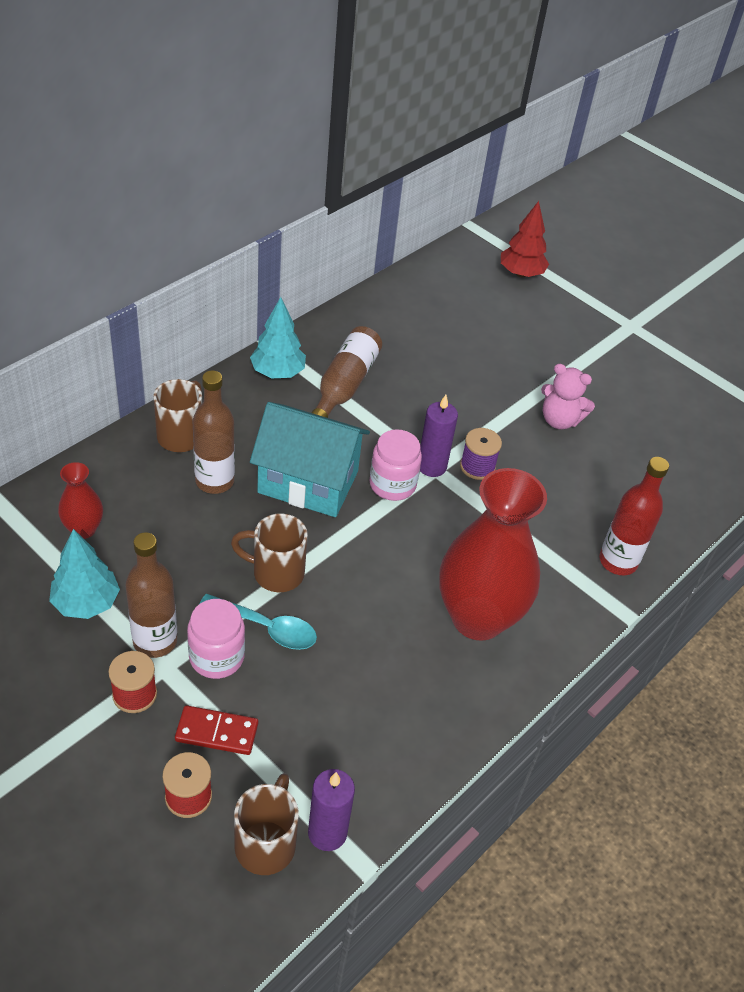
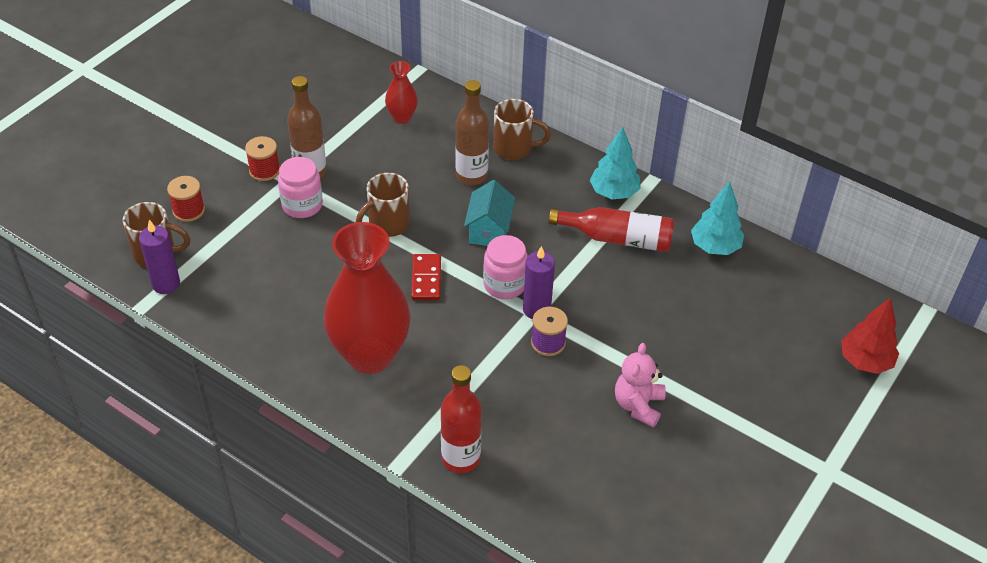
camera: 85 degrees right, 0 degrees up
(86, 603) = (336, 132): turquoise tree -> turquoise tree (715, 247)
(217, 732) = (239, 216): red domino -> red domino (426, 279)
(266, 628) = (333, 227): turquoise spoon -> none
(276, 573) = (387, 225): brown mug -> brown mug turned 135 degrees counterclockwise
(308, 482) = (489, 230): turquoise house -> turquoise house, size x0.60
(344, 385) = (617, 238): brown bottle -> red bottle

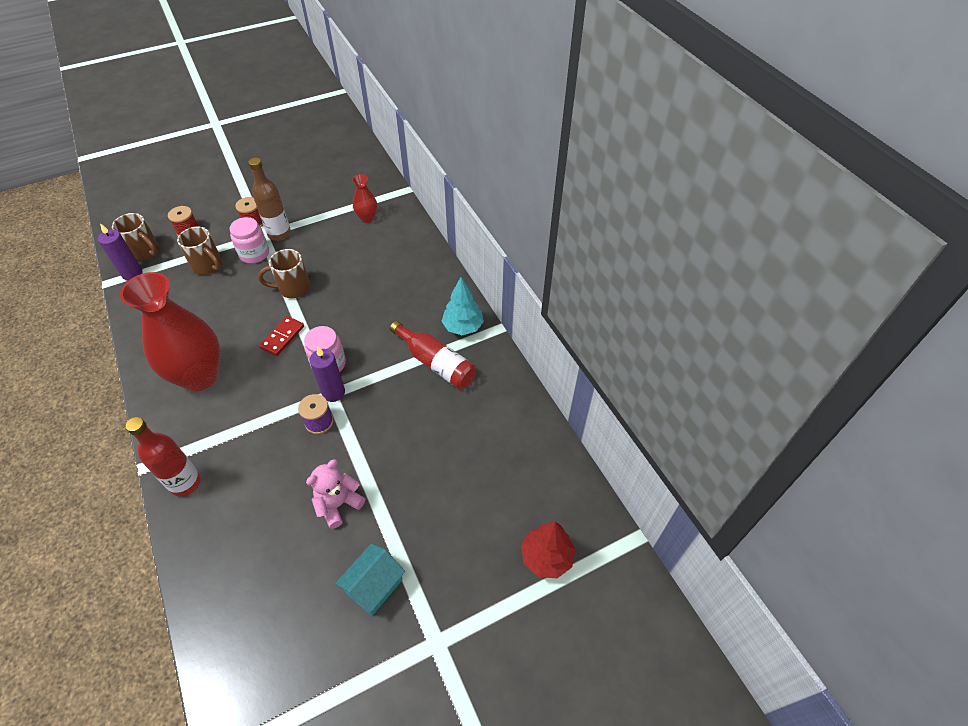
camera: 30 degrees right, 5 degrees up
(471, 175) = (376, 275): brown bottle -> none
(489, 230) = (353, 319): turquoise house -> turquoise house (374, 586)
(514, 148) = (421, 267): brown mug -> brown mug (208, 266)
(715, 247) = (503, 401): turquoise tree -> none

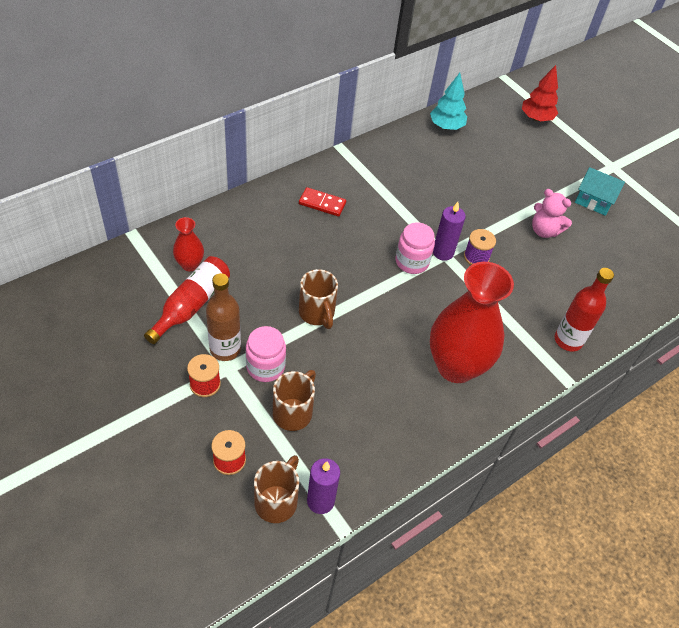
camera: 105 degrees left, 0 degrees up
(282, 337) = (388, 307): red domino -> red domino (322, 203)
(436, 363) = (390, 185): red bottle -> red bottle (191, 305)
(463, 327) = (344, 170): turquoise tree -> turquoise tree (446, 126)

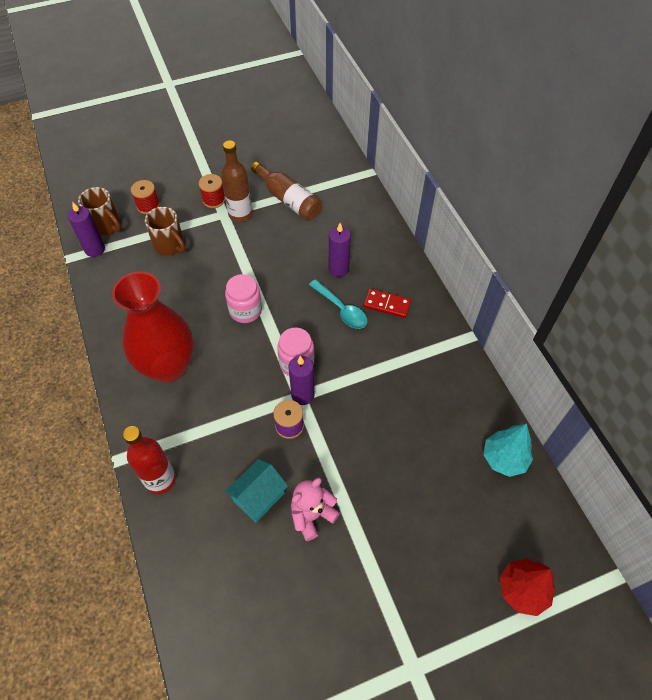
camera: 110 degrees right, 5 degrees up
(190, 265) = (330, 202): red vase -> none
(191, 305) = (288, 199): red bottle -> brown bottle
(265, 367) = (216, 235): pink jar -> pink jar (245, 310)
(287, 245) = (338, 269): none -> purple candle
(317, 313) = (257, 277): brown mug -> none
(322, 203) = (387, 304): red domino -> red domino turned 75 degrees clockwise
(339, 236) = (341, 309): none -> turquoise spoon
(593, 201) = (350, 604): turquoise house -> turquoise house (258, 497)

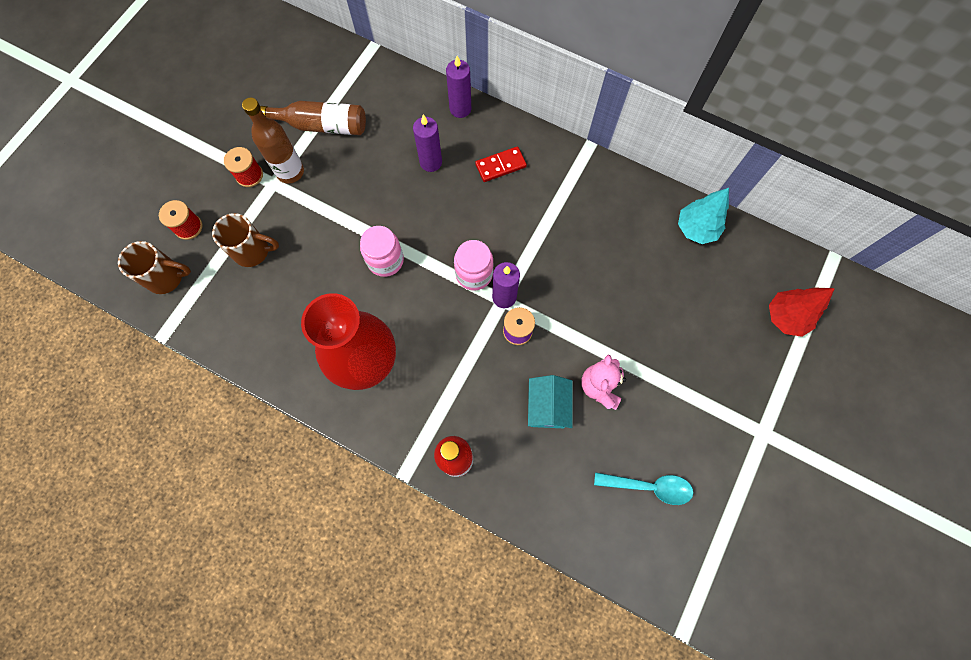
camera: 40 degrees left, 15 degrees up
(95, 249) = (180, 309): purple candle -> purple candle (460, 109)
(341, 309) = (467, 198): turquoise spoon -> turquoise spoon (649, 486)

